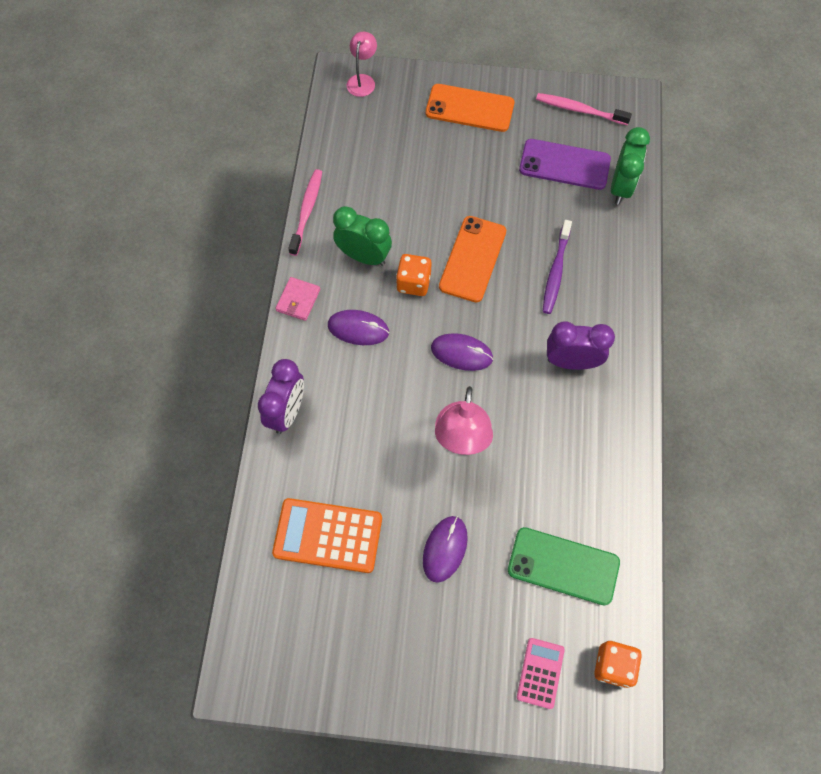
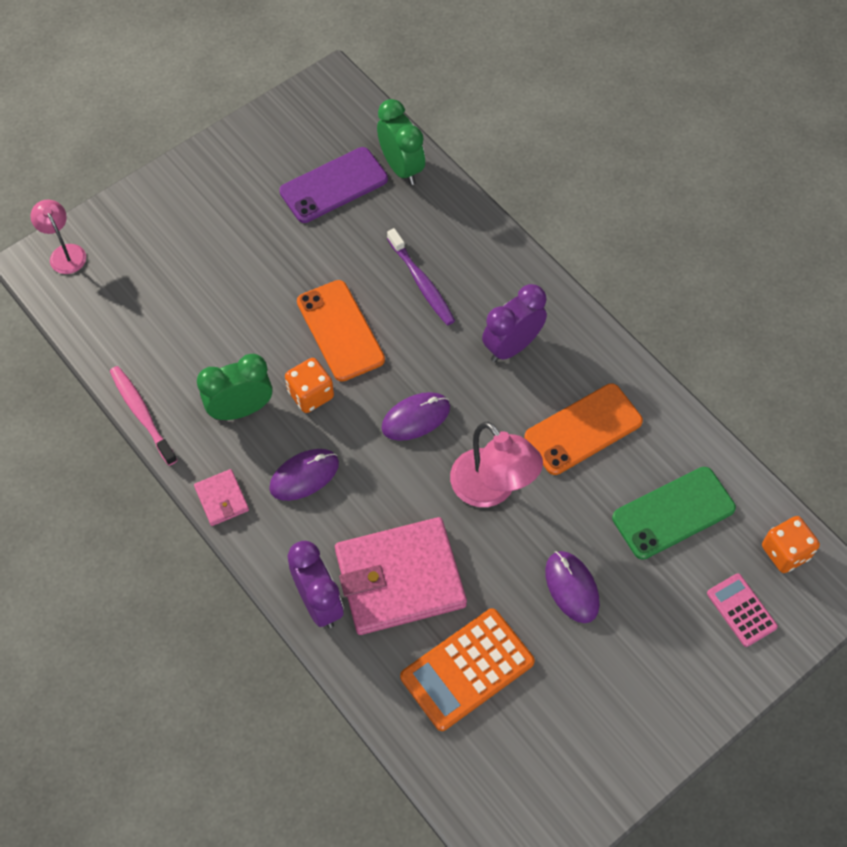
camera: 45 degrees left, 5 degrees down
(347, 442) = (400, 579): none -> pink wallet
(469, 108) = (196, 201): orange phone -> orange phone (583, 429)
(579, 110) = (297, 127): pink toothbrush -> none

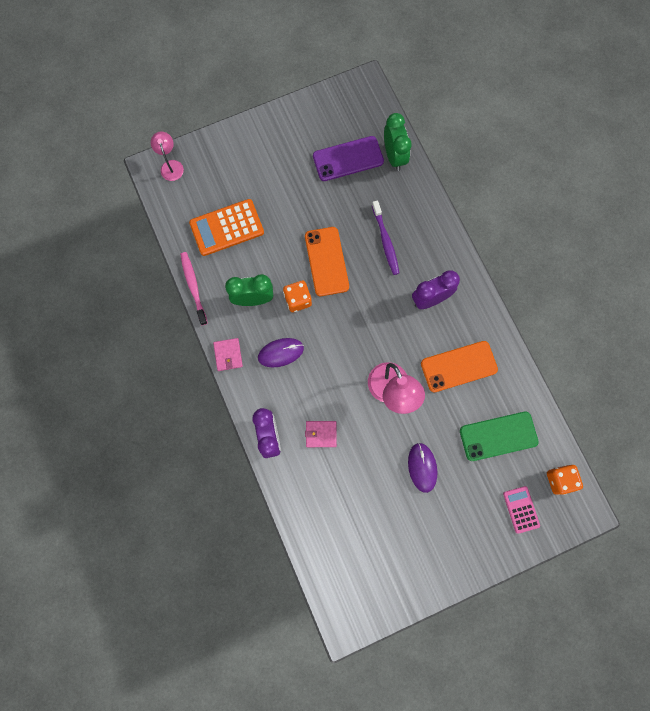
camera: 15 degrees right, 15 degrees up
(400, 579) = (321, 434): pink wallet -> pink wallet, size x0.44
(415, 418) = (357, 332): purple mouse -> none
(467, 669) = (345, 501): orange calculator -> orange calculator (227, 228)

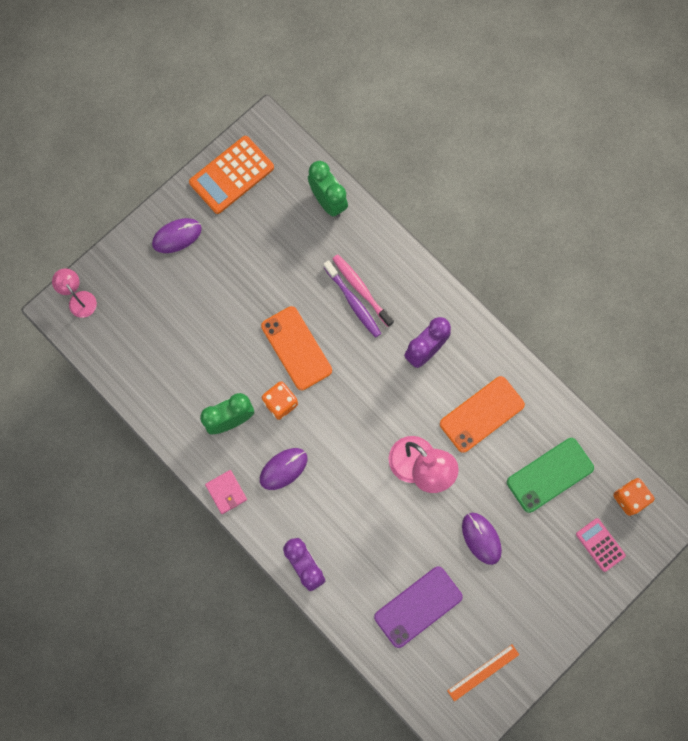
camera: 20 degrees left, 0 degrees up
(193, 287) = (158, 430): pink toothbrush -> pink toothbrush (361, 289)
(227, 228) = (170, 349): orange calculator -> orange calculator (231, 175)
(264, 143) = (177, 236): none -> purple mouse
(321, 434) = (360, 542): pink wallet -> none
(348, 159) = (277, 222): purple phone -> purple phone (418, 606)
(384, 579) = (483, 672): none -> orange ruler

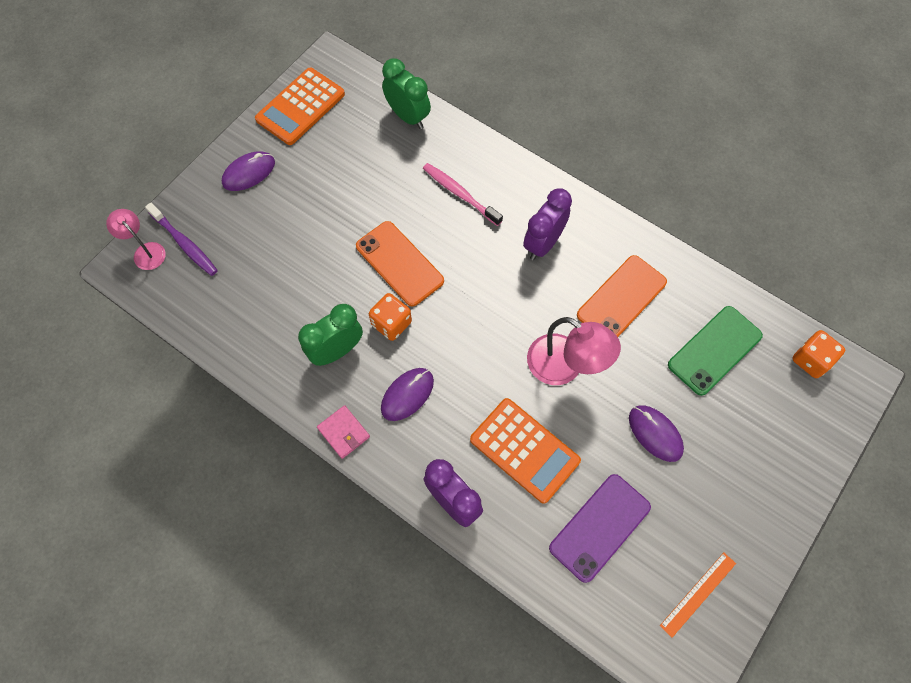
camera: 10 degrees left, 10 degrees down
(353, 302) = (454, 208): purple toothbrush -> purple toothbrush (184, 243)
(371, 533) = (524, 450): none -> orange calculator
(600, 544) = (793, 417): pink calculator -> none

